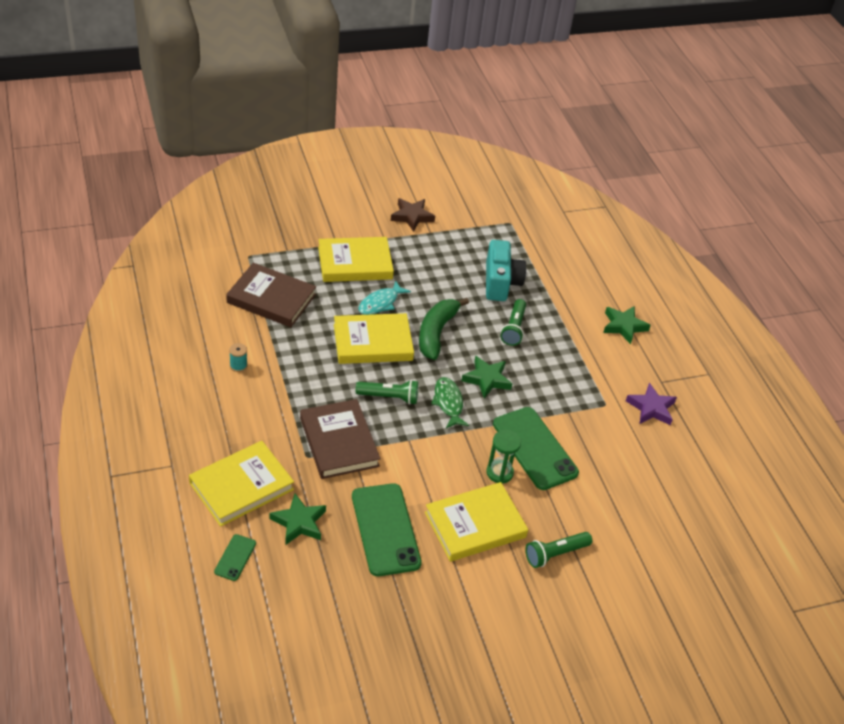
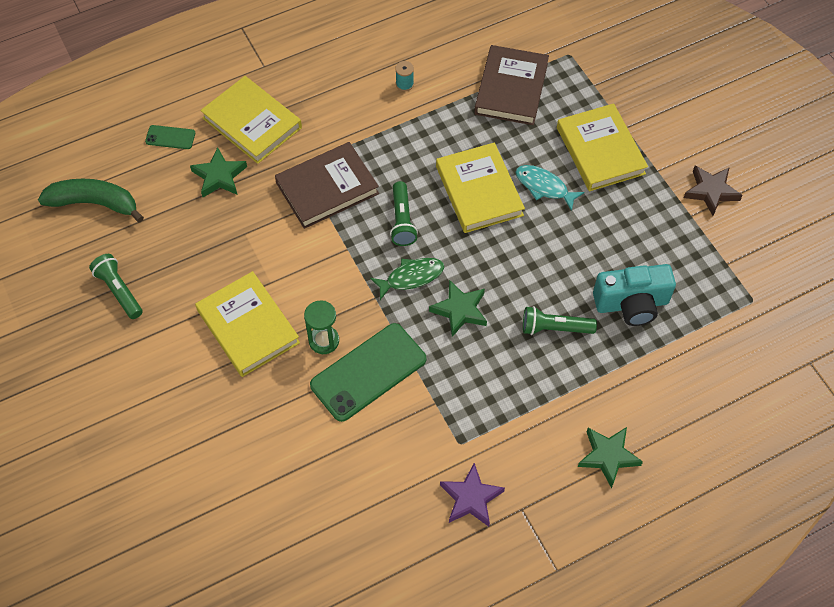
camera: 85 degrees right, 15 degrees up
(385, 529) = (226, 248): green phone -> none
(436, 333) = (516, 249): green banana -> green banana (94, 203)
(555, 554) = (225, 408): green flashlight -> green flashlight (119, 291)

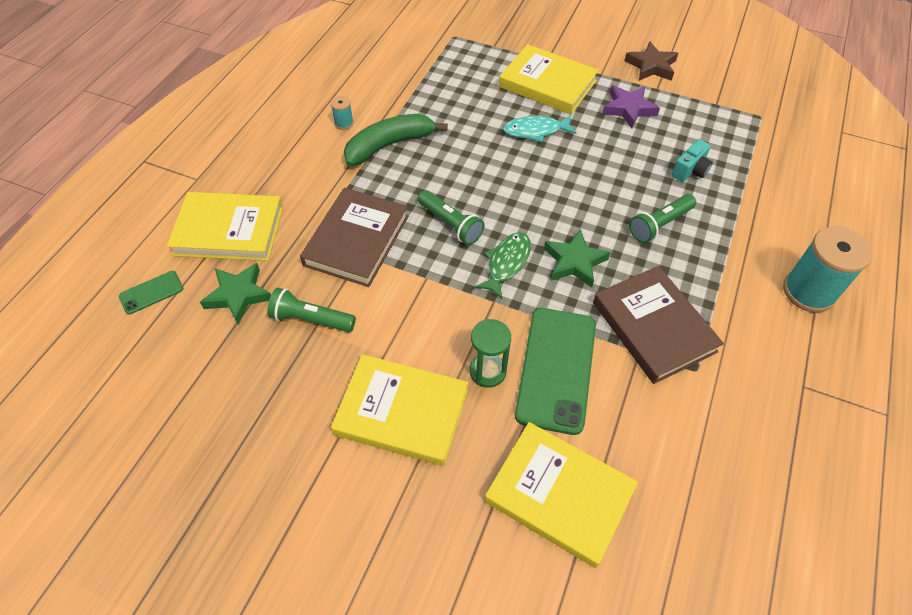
camera: 40 degrees left, 5 degrees down
(94, 203) = (115, 409): green banana -> green banana (389, 145)
(119, 291) = (225, 479): green flashlight -> green flashlight (311, 319)
(471, 498) = (758, 410): purple star -> purple star (628, 109)
(479, 191) = (489, 163): yellow book -> yellow book (559, 495)
(511, 88) = (435, 80): brown book -> brown book (653, 327)
(608, 456) = (808, 291): green star -> turquoise spool
(631, 304) = (690, 170): turquoise camera -> turquoise camera, size x0.56

